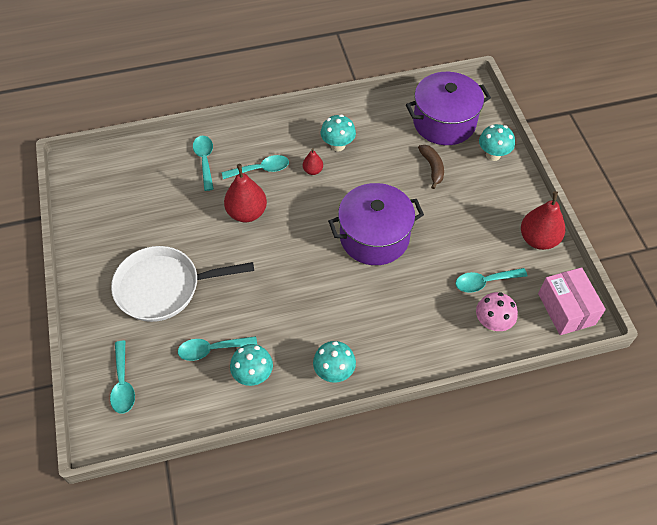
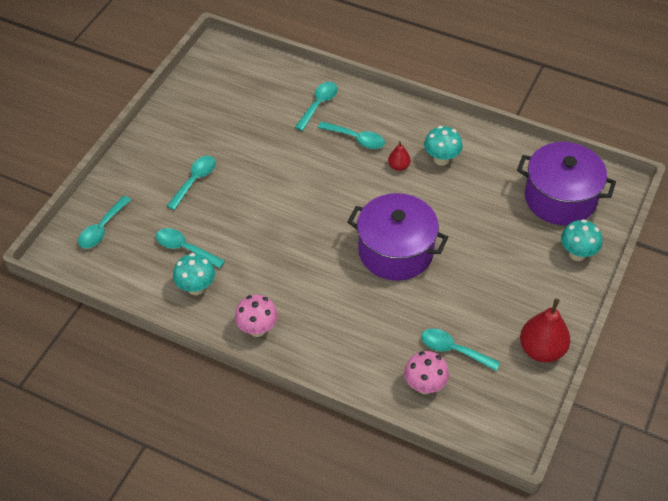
camera: 40 degrees right, 5 degrees down
(164, 287) = (195, 181): white pan -> turquoise spoon
(247, 213) = (311, 166): red pear -> none
(334, 372) = (257, 329): turquoise mushroom -> pink mushroom
(432, 168) = (507, 229): brown banana -> none
(566, 309) = (504, 422): pink box -> none

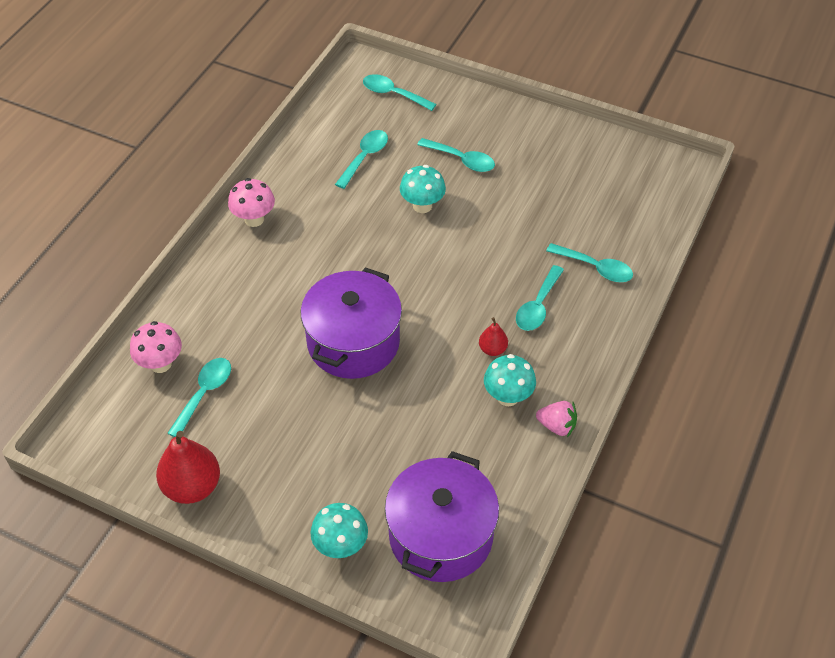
camera: 90 degrees right, 0 degrees up
(196, 287) = (312, 169): turquoise mushroom -> turquoise mushroom (422, 206)
(464, 134) = (557, 426): none -> pink strawberry

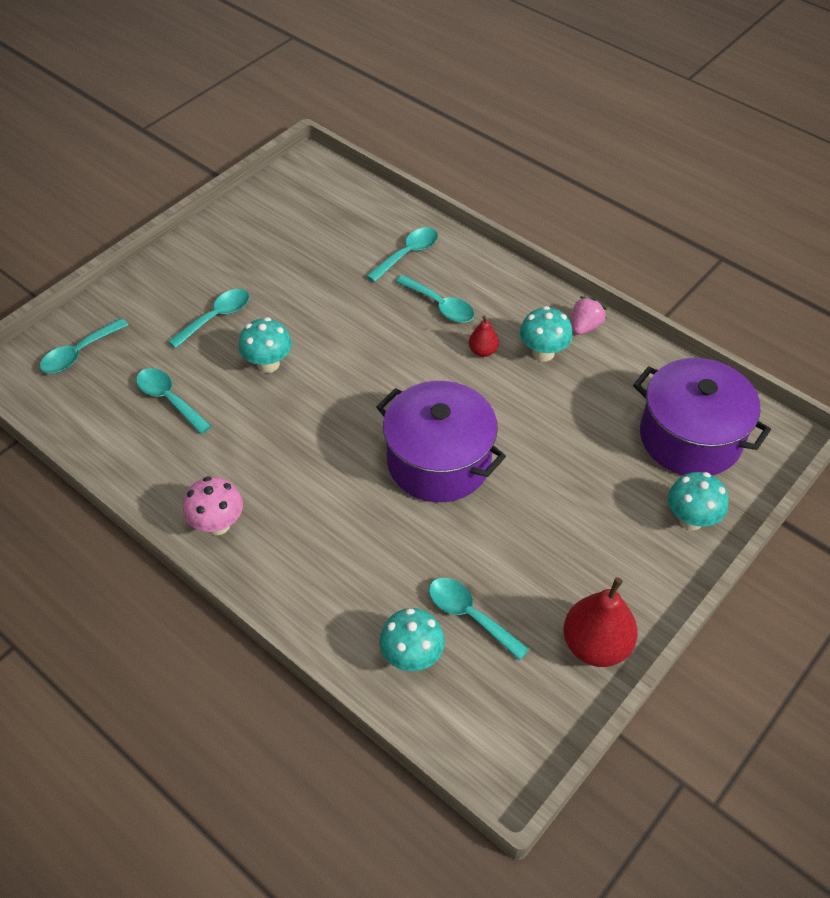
camera: 75 degrees left, 0 degrees up
(160, 364) = (412, 657): pink mushroom -> turquoise mushroom

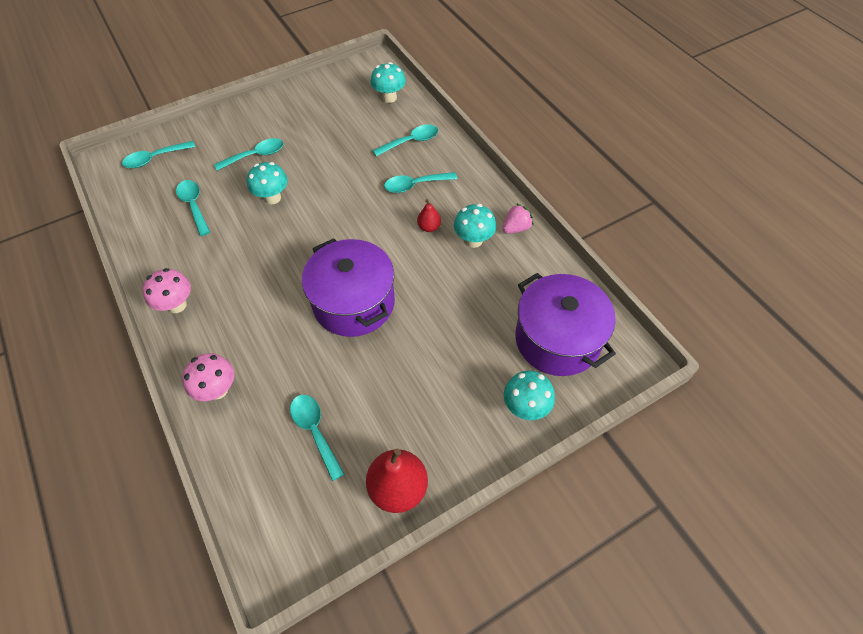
camera: 20 degrees right, 5 degrees up
(327, 606) = (217, 390): none -> pink mushroom
(412, 657) = (256, 450): turquoise mushroom -> turquoise mushroom (389, 98)
(440, 305) = (415, 185): turquoise spoon -> turquoise spoon turned 105 degrees clockwise

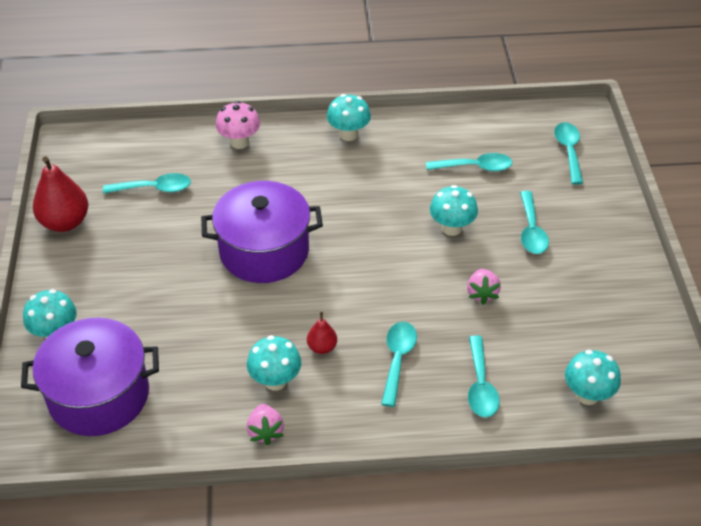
camera: 115 degrees right, 10 degrees down
(177, 305) = (348, 134): pink mushroom -> turquoise mushroom
(332, 163) = (482, 293): none -> pink strawberry

